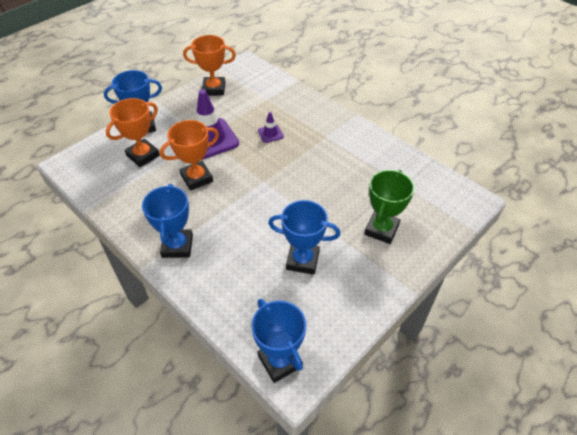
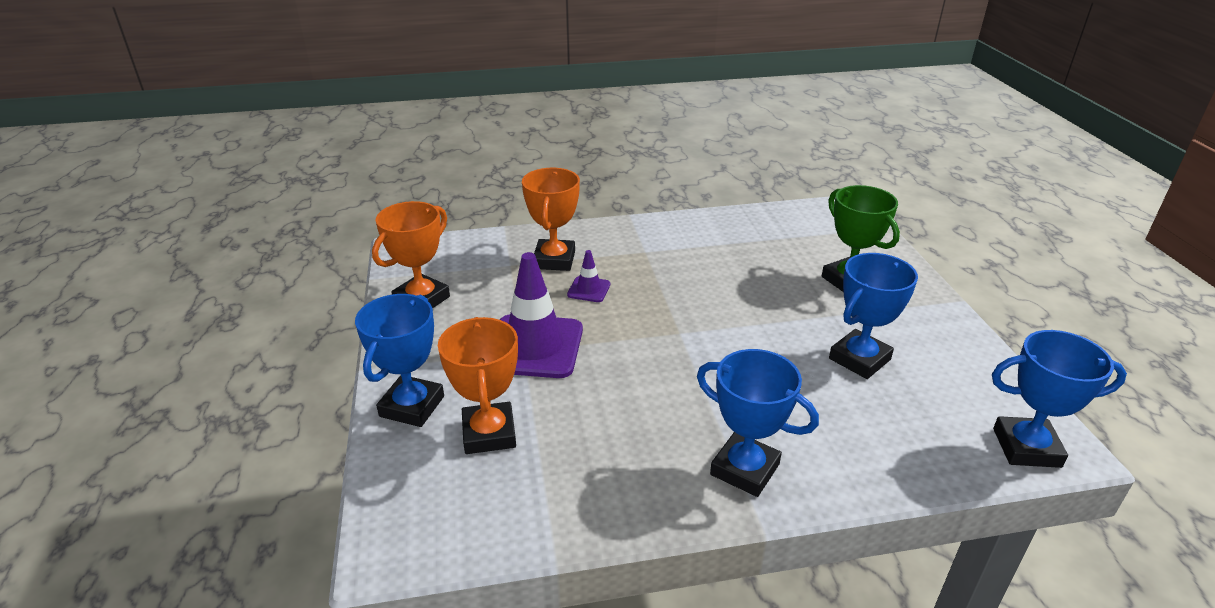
camera: 55 degrees left, 15 degrees down
(196, 178) = (610, 393): orange trophy -> orange trophy (554, 260)

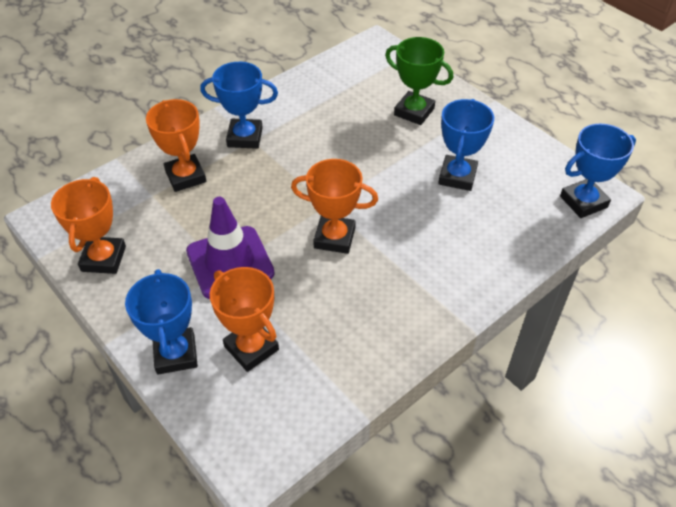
camera: 30 degrees left, 15 degrees up
(589, 289) = (234, 194): purple traffic cone -> none
(663, 366) = (334, 238): none -> orange trophy
(744, 469) = (437, 293): blue trophy -> blue trophy (245, 137)

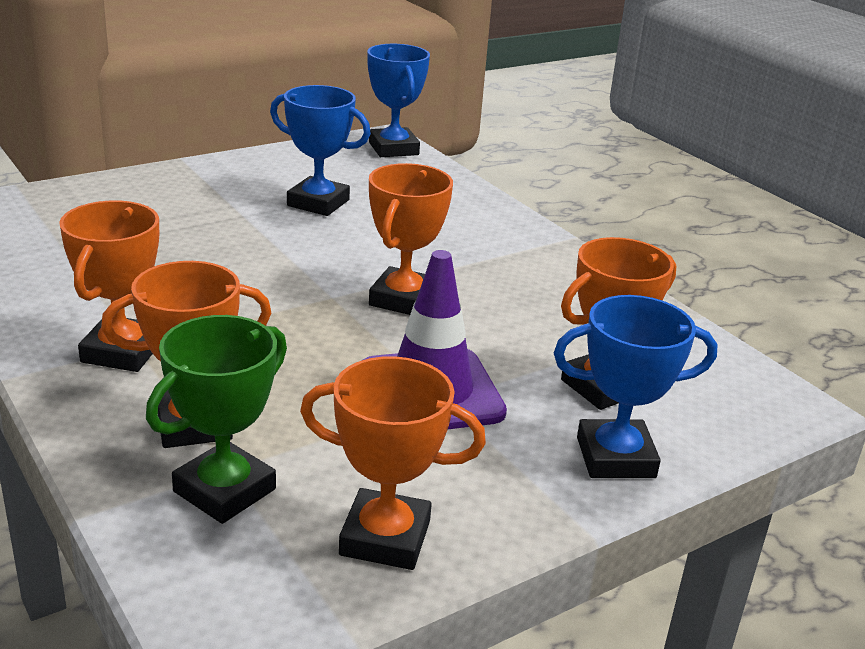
camera: 85 degrees left, 20 degrees down
(245, 137) = (122, 352): blue trophy -> orange trophy
(414, 112) = (164, 208): green trophy -> green trophy (224, 490)

